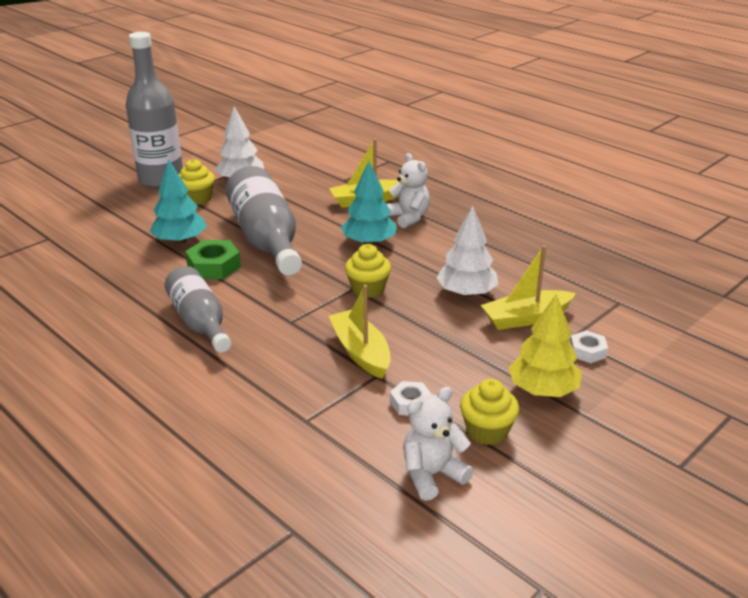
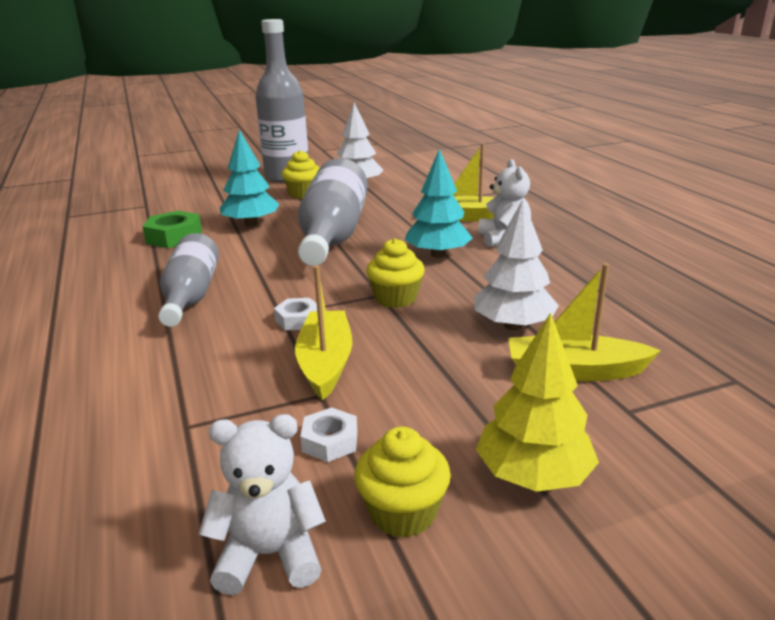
camera: 25 degrees right, 5 degrees down
(214, 266) = (258, 249): green nut -> green nut (174, 237)
(587, 351) = (643, 436): white nut -> white nut (298, 320)

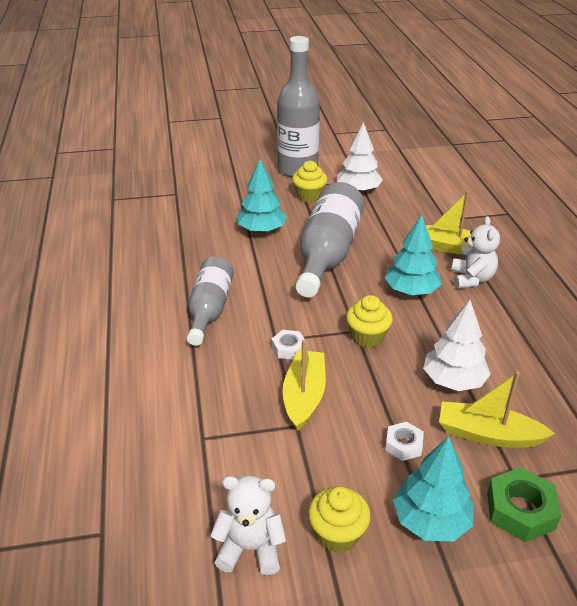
camera: 10 degrees right, 10 degrees up
(174, 237) = (198, 238): green nut -> green nut (520, 510)
(330, 441) = (298, 468): white nut -> white nut (403, 445)
(533, 475) = (431, 520): yellow tree -> turquoise tree

